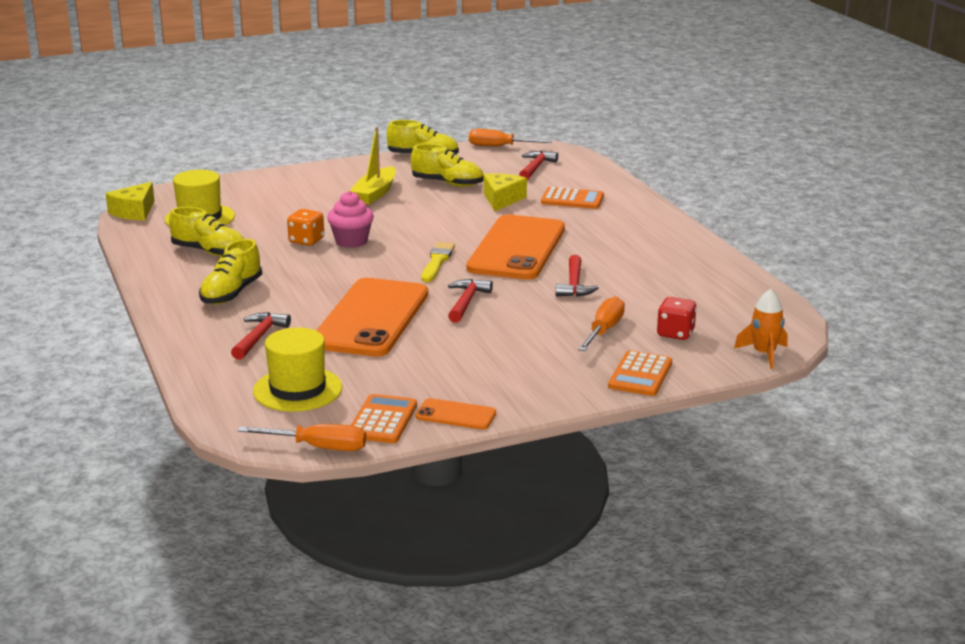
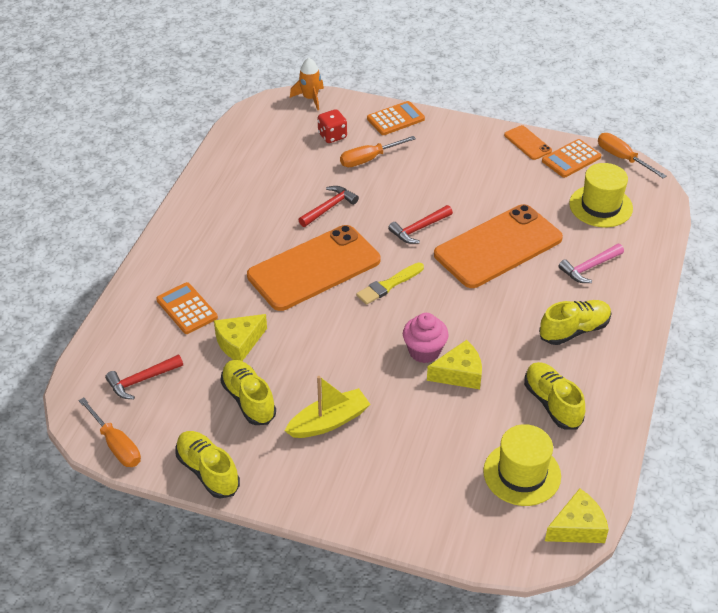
camera: 140 degrees left, 20 degrees up
(259, 337) = (589, 267): red hammer -> pink hammer
(306, 241) = (459, 374): orange dice -> yellow cheese

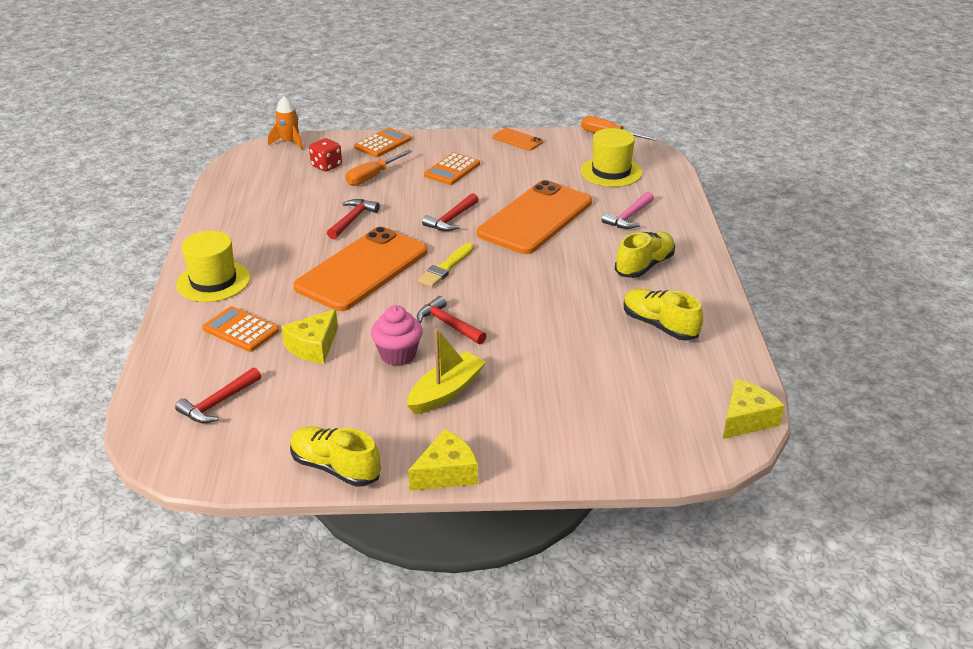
camera: 20 degrees left, 10 degrees down
(116, 445) = (215, 469): orange screwdriver -> none
(248, 400) = (349, 393): yellow shoe -> none
(363, 350) = (448, 324): none -> red hammer
(424, 351) = (511, 312): pink cupcake -> pink cupcake (398, 355)
(459, 374) = (556, 322): yellow cheese -> yellow cheese (446, 473)
(522, 474) = (666, 388): yellow hat -> yellow hat (213, 281)
(571, 159) = (564, 144): orange calculator -> orange calculator (452, 170)

